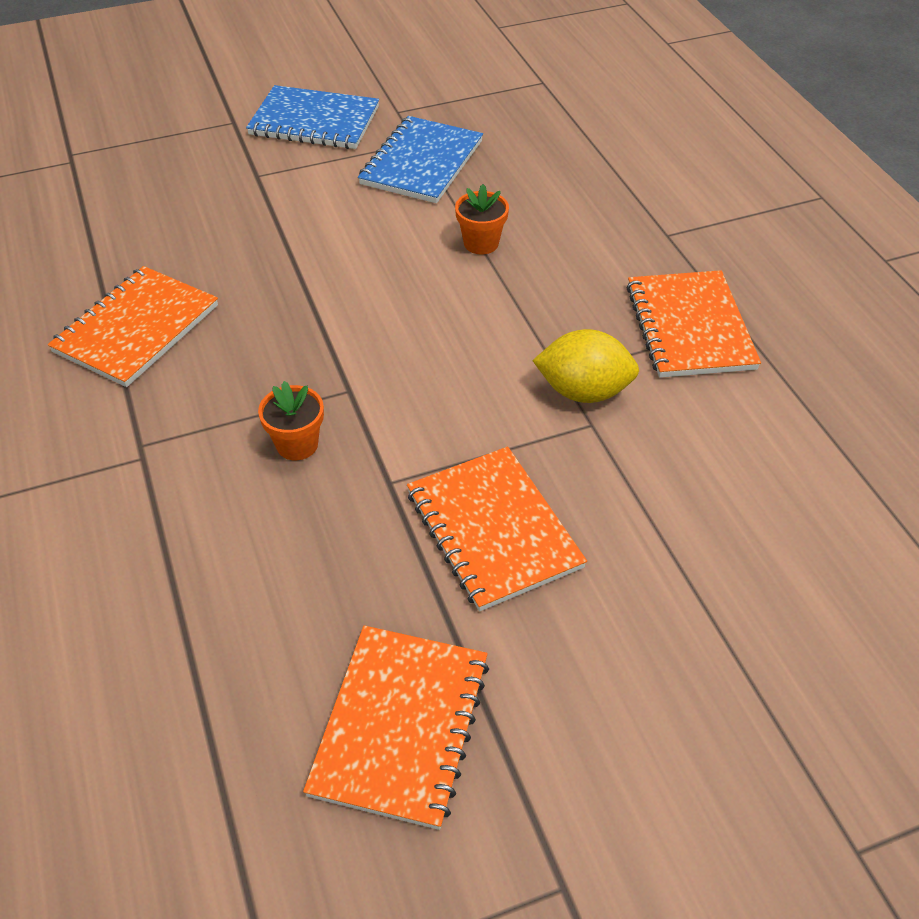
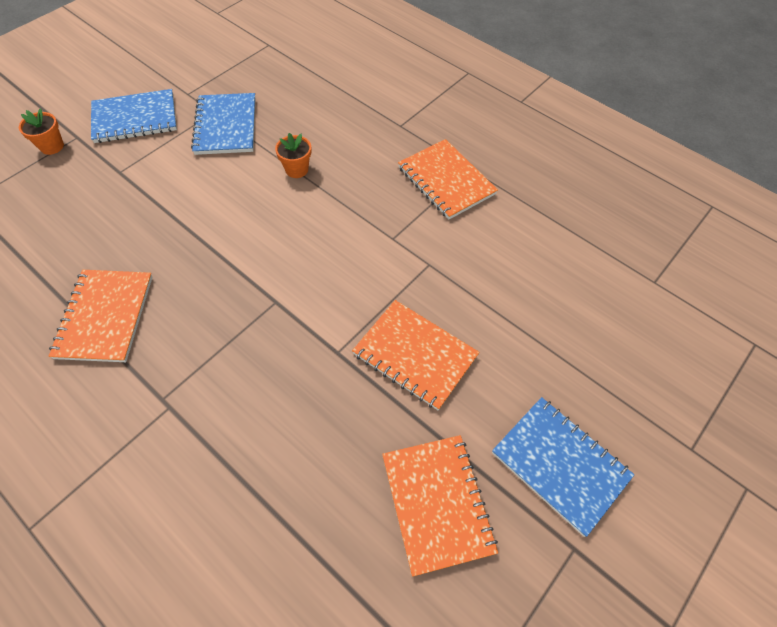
camera: 30 degrees left, 10 degrees up
(297, 444) = (266, 352): orange flower pot -> orange flower pot (52, 146)
(583, 391) = (413, 245): yellow lemon -> none
(616, 766) = (560, 465): none -> blue notebook

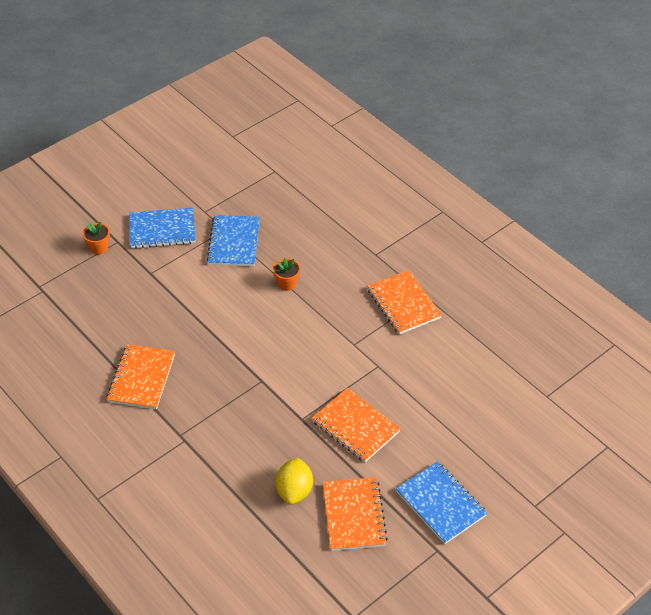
camera: 10 degrees right, 10 degrees down
(341, 472) = (294, 491): none -> yellow lemon

